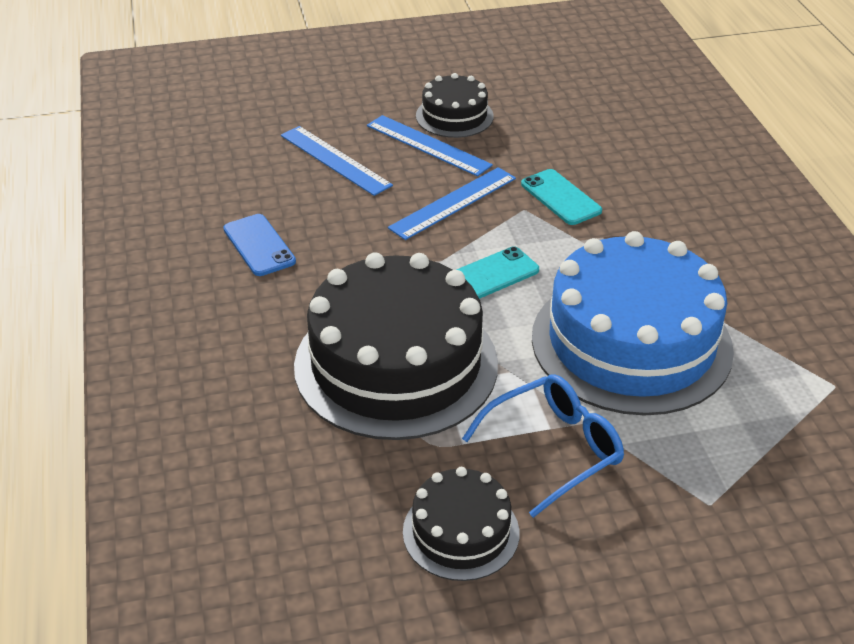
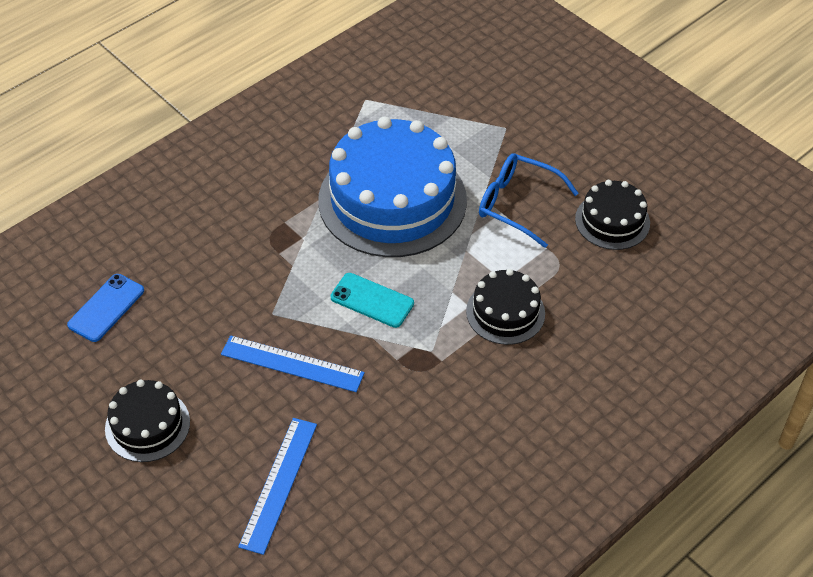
camera: 120 degrees left, 10 degrees up
(259, 245) = (438, 470): blue phone -> blue phone (106, 308)
(396, 364) = (505, 312): black cake -> black cake, size x0.50
(428, 145) = (211, 422): blue ruler -> none
(561, 197) = (240, 296): turquoise phone -> none

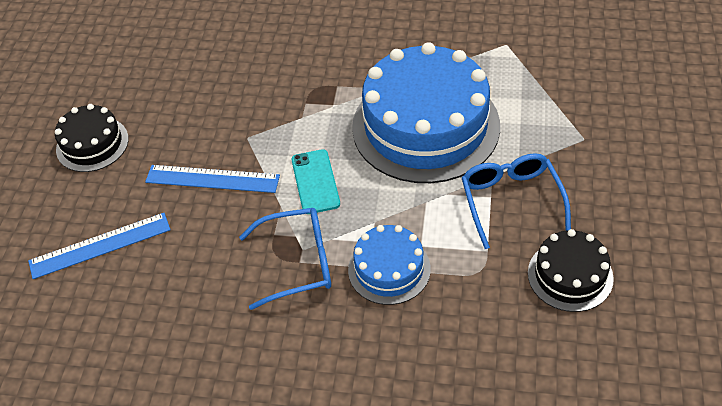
camera: 55 degrees right, 0 degrees up
(106, 308) = (170, 58): blue phone -> none
(292, 364) = (212, 179): blue ruler -> blue ruler turned 60 degrees counterclockwise
(442, 362) = (298, 263): none -> blue glasses
(505, 312) = (389, 269): black cake -> blue cake

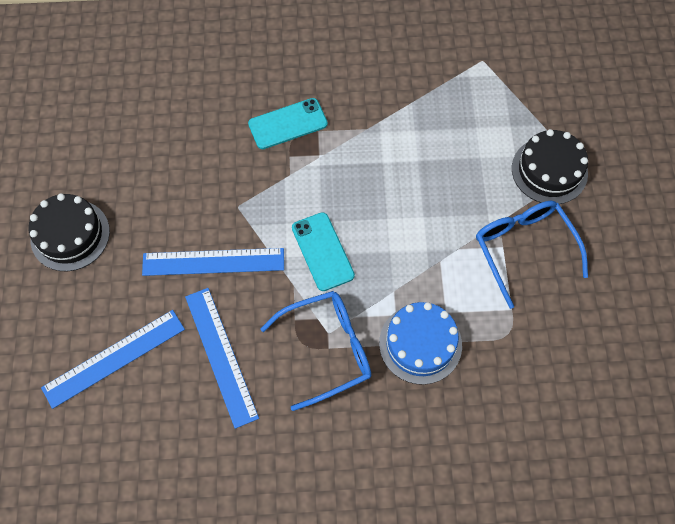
camera: 15 degrees left, 15 degrees up
(197, 256) = (221, 356): none -> blue ruler
(311, 78) = (288, 124): none -> turquoise phone
(425, 126) = (421, 170): blue cake -> none
(570, 275) = (595, 326): black cake -> black cake (549, 170)

